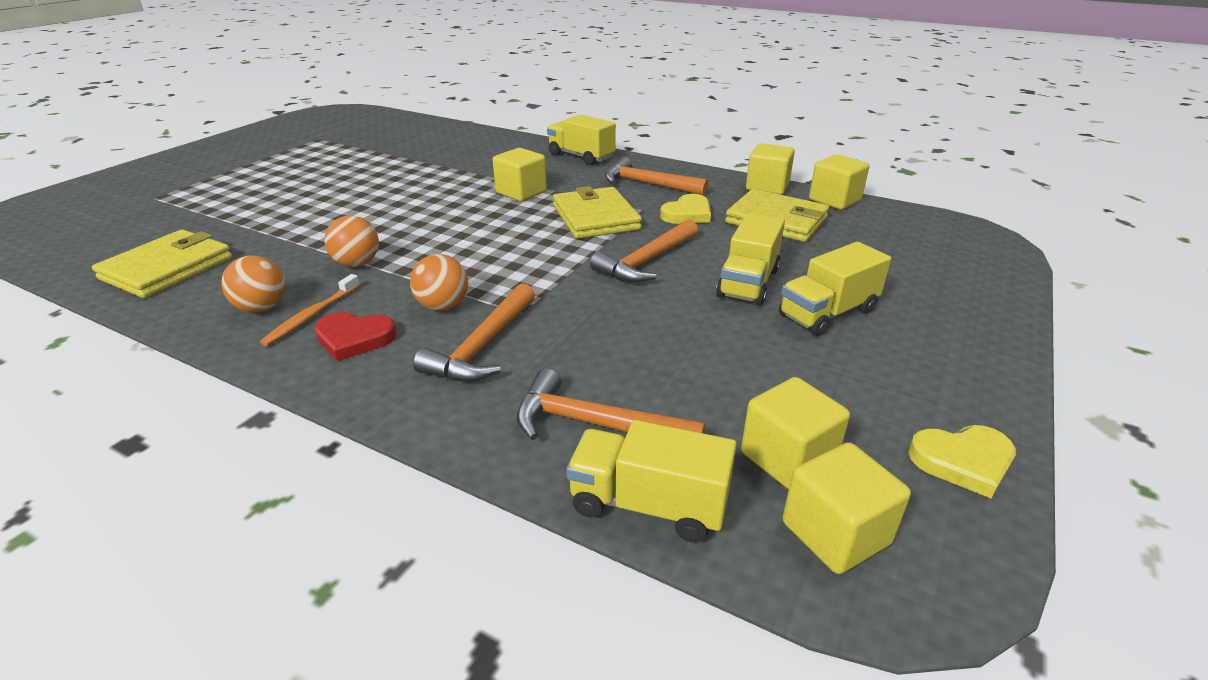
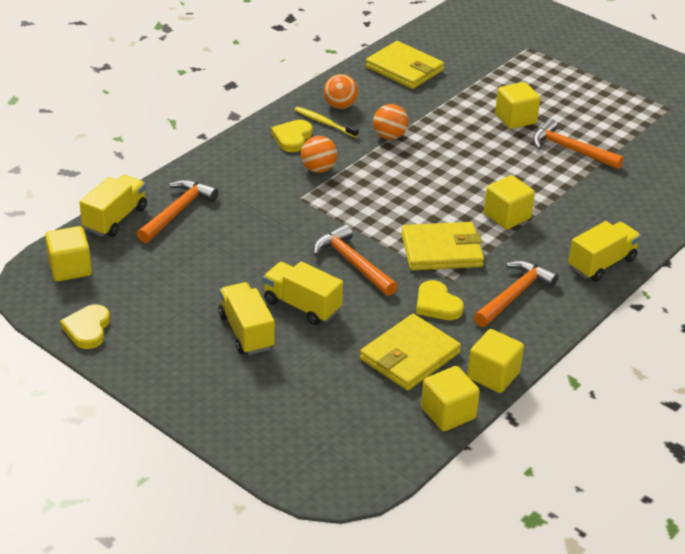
camera: 100 degrees right, 5 degrees up
(311, 316) = (324, 123): orange toothbrush -> yellow toothbrush
(354, 338) = (292, 138): red heart -> yellow heart
(483, 346) = (266, 181): orange hammer -> orange hammer (570, 150)
(787, 458) = (121, 269): yellow cube -> yellow cube (515, 119)

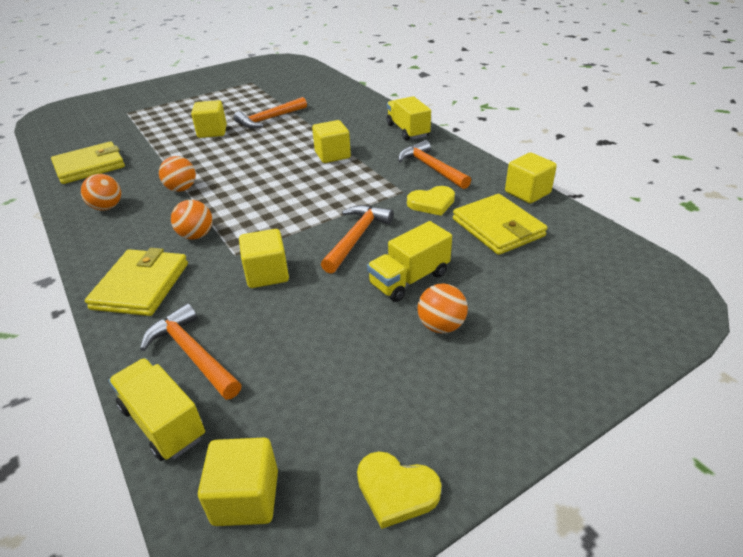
camera: 70 degrees left, 0 degrees up
(246, 332) = (441, 326): yellow truck -> orange ball
(292, 138) = (130, 244): yellow heart -> none
(324, 123) = (125, 220): yellow toothbrush -> none
(353, 263) = (356, 238): orange hammer -> orange hammer turned 135 degrees clockwise
(441, 250) = (361, 189): yellow wallet -> yellow wallet (141, 286)
(448, 413) = (574, 220): yellow cube -> yellow cube (267, 274)

